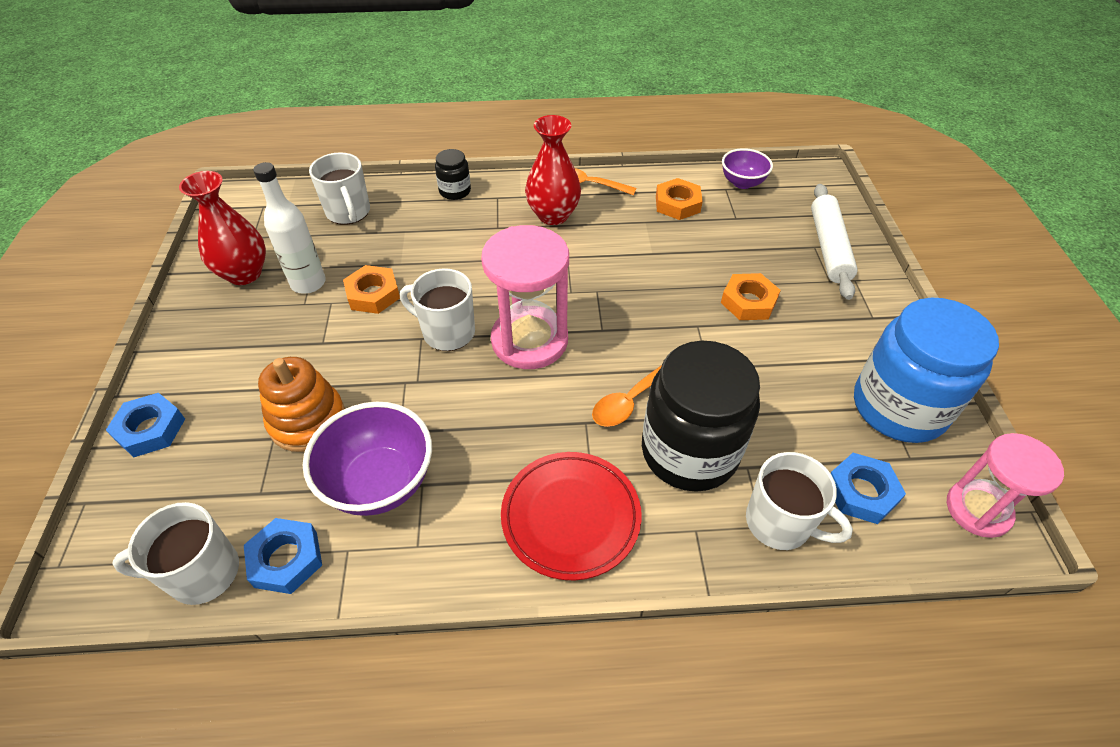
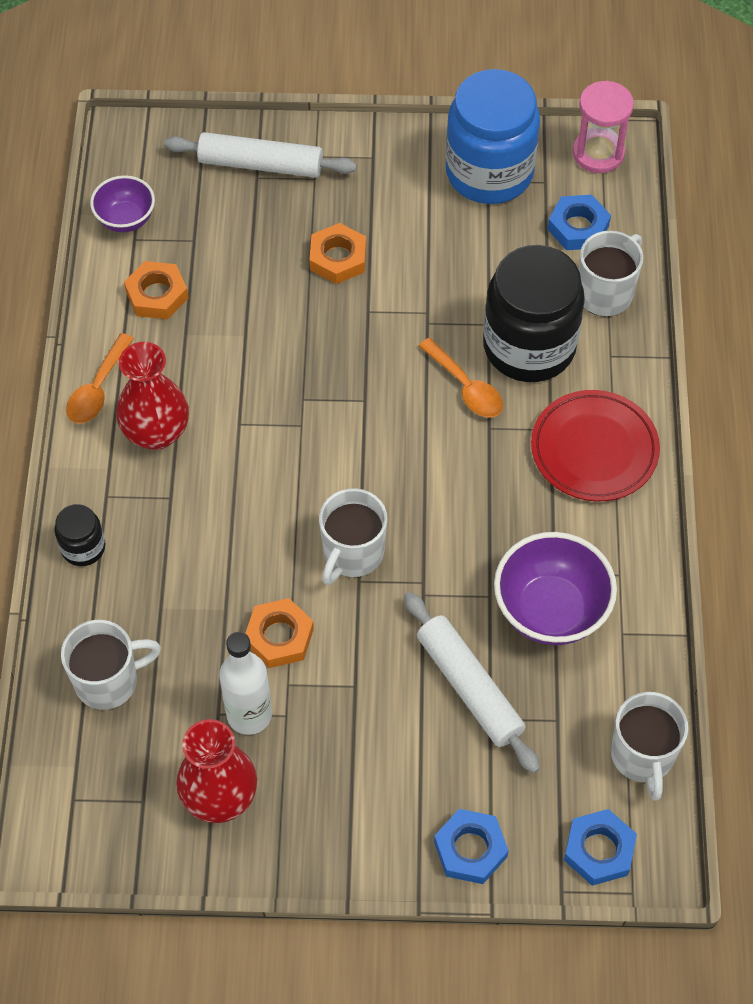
camera: 85 degrees left, 10 degrees up
(286, 559) = (630, 684): blue nut -> blue nut (599, 850)
(307, 420) = (469, 687): orange stacking toy -> white rolling pin
(529, 340) = (374, 471): pink hourglass -> none

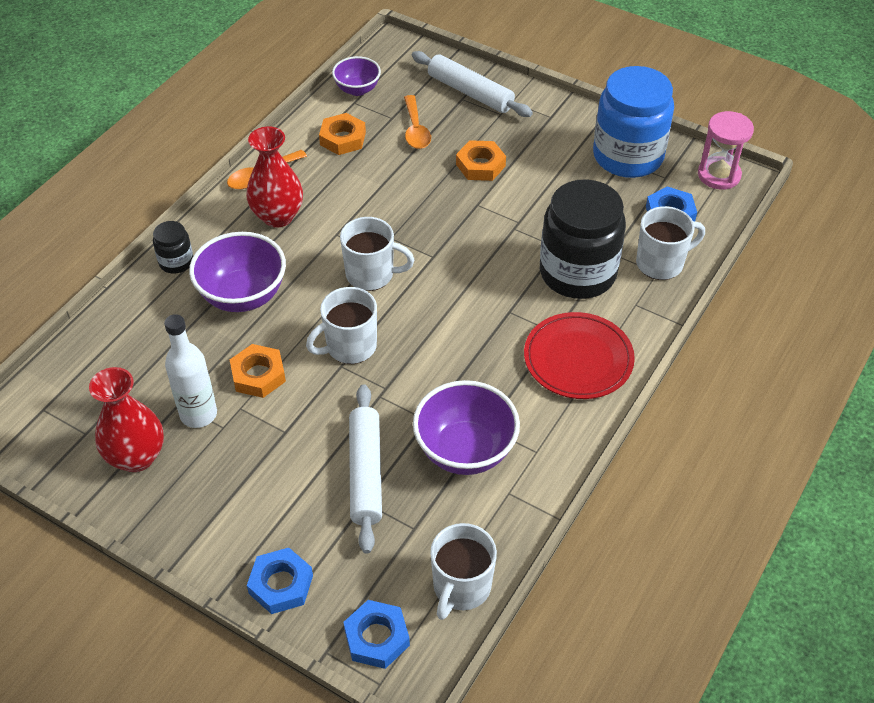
camera: 30 degrees right, 10 degrees down
(108, 681) = (126, 348): white mug -> white mug (371, 274)
(191, 551) = (243, 296): none -> purple bowl
(466, 387) = (511, 279): orange spoon -> orange spoon (415, 130)

